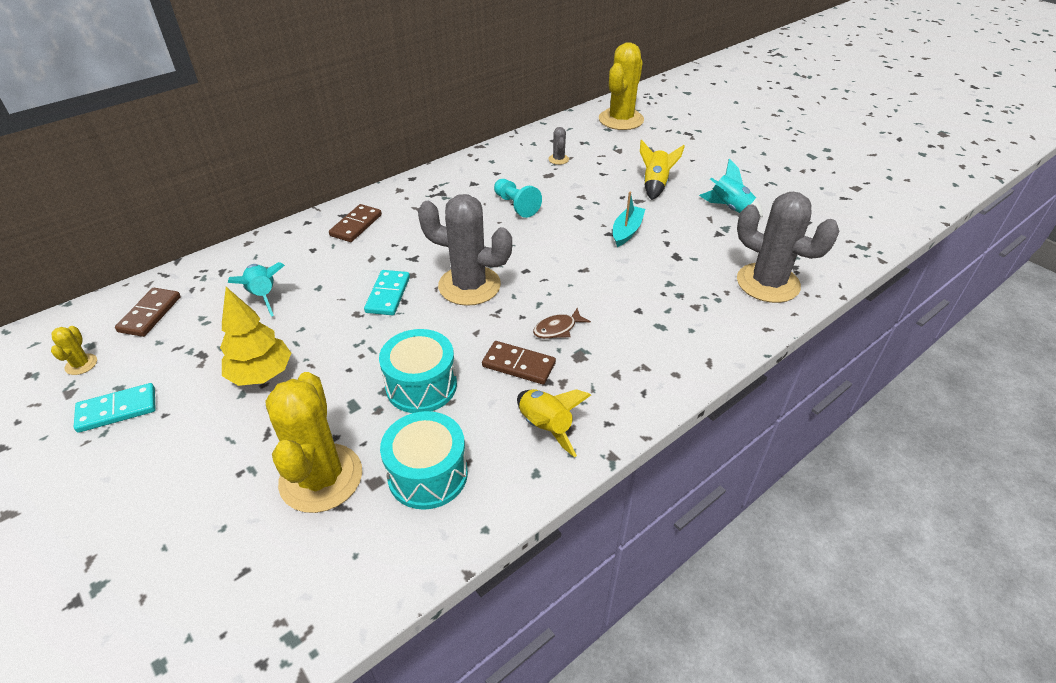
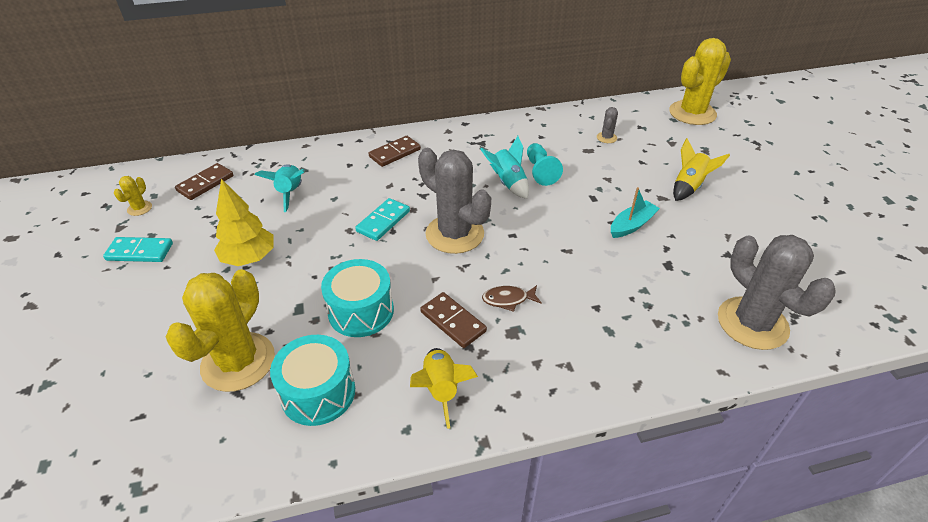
camera: 25 degrees right, 0 degrees up
(729, 208) = (756, 231): turquoise rocket -> turquoise rocket (508, 183)

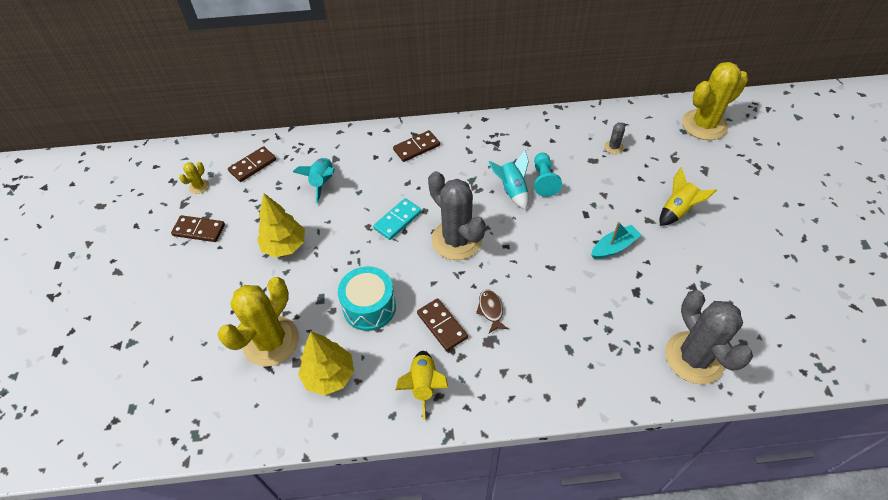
camera: 10 degrees right, 10 degrees up
(140, 252) = (199, 230): turquoise domino -> brown domino
(318, 392) = (329, 376): turquoise drum -> yellow tree
(508, 299) = (491, 310): brown fish -> brown fish turned 75 degrees clockwise

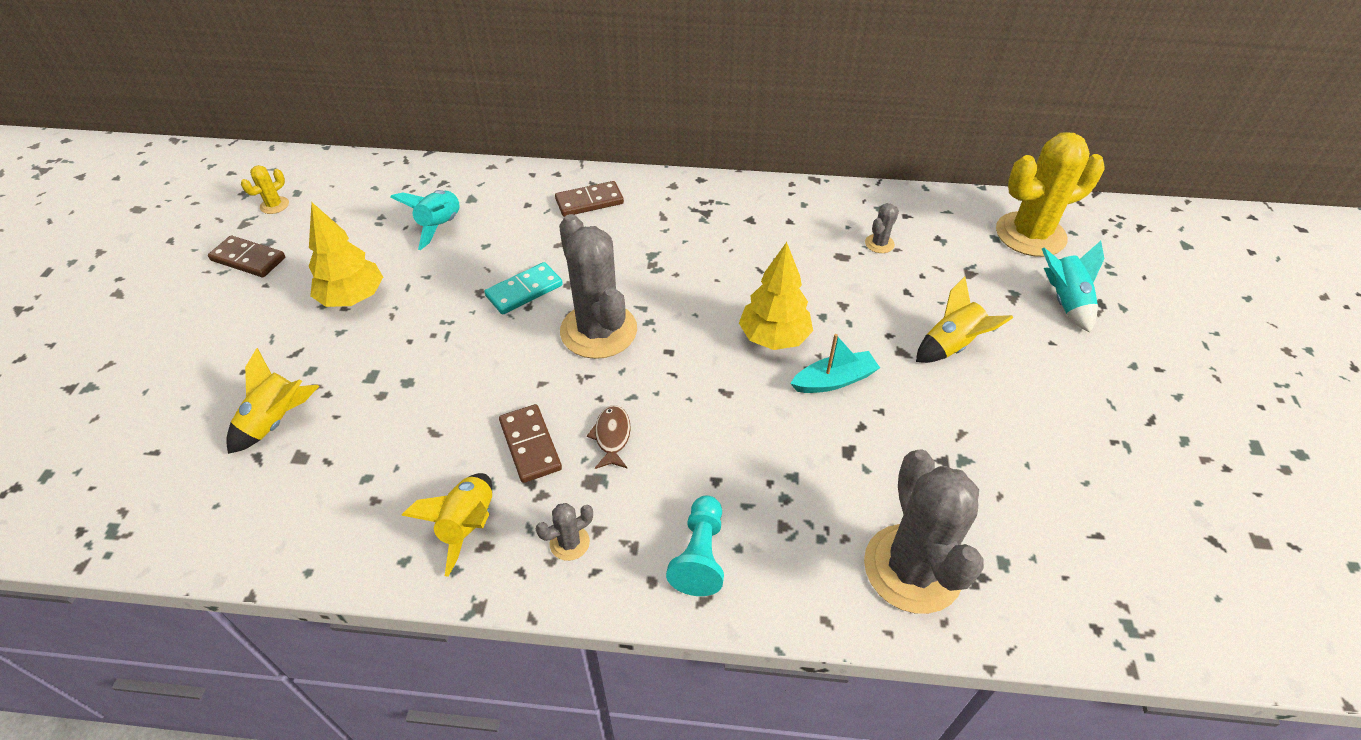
camera: 10 degrees right, 5 degrees down
(253, 166) = (356, 191): brown domino -> none
(271, 341) = (276, 421): yellow cactus -> yellow rocket
(329, 376) = (337, 484): yellow tree -> yellow tree (774, 338)
(369, 307) = (435, 400): turquoise drum -> none
(489, 383) = (569, 543): none -> grey cactus
(512, 190) = (706, 277): turquoise rocket -> turquoise rocket (1064, 301)
(544, 180) = (758, 272): turquoise pawn -> turquoise pawn (700, 555)

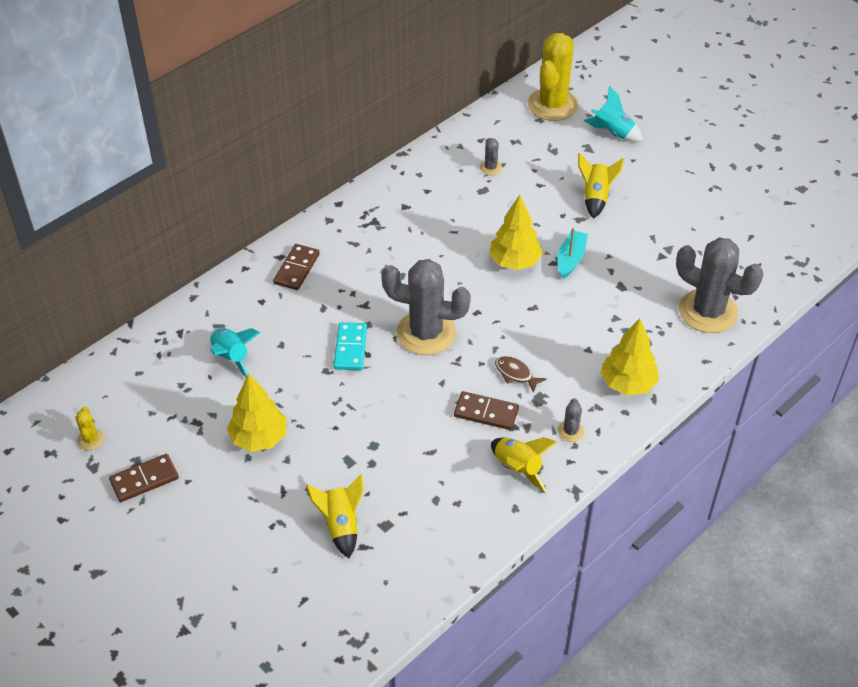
camera: 50 degrees left, 0 degrees up
(700, 555) = (627, 384): turquoise pawn -> yellow tree

